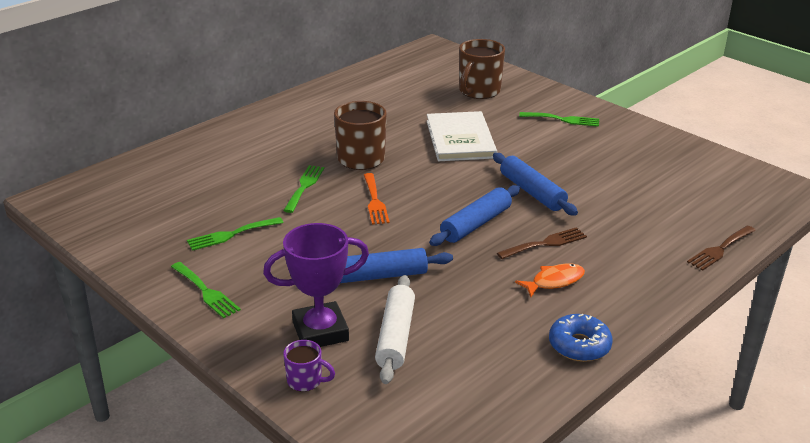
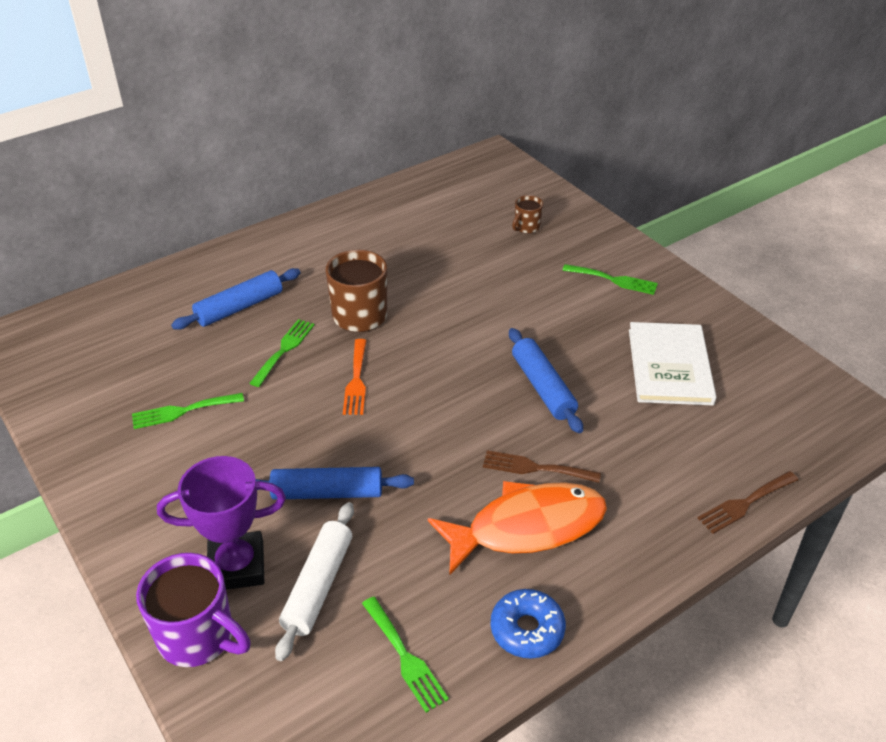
camera: 10 degrees right, 10 degrees up
(206, 292) = (130, 491): green fork -> green fork (405, 657)
(306, 381) = (198, 637): purple mug -> purple mug, size x1.91
(460, 139) = (482, 298): white book -> white book (669, 366)
(475, 224) = (461, 428): blue rolling pin -> blue rolling pin (239, 307)
(478, 91) = (526, 227): brown mug -> brown mug, size x0.52
(545, 243) = (535, 468): brown fork -> brown fork turned 150 degrees counterclockwise
(554, 281) = (527, 527): orange fish -> orange fish, size x2.04

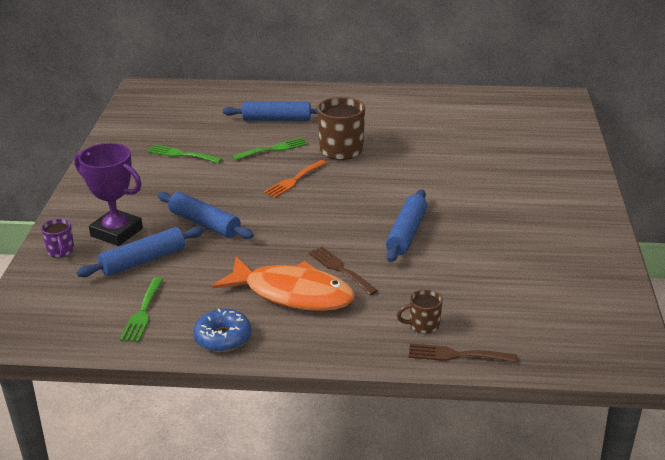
camera: 40 degrees right, 10 degrees down
(198, 637) = (61, 251): purple mug -> purple mug, size x0.52
(318, 585) = (143, 260): white rolling pin -> blue rolling pin
(526, 227) = (526, 146): brown mug -> brown mug (423, 325)
(614, 280) = (548, 199): green fork -> none
(669, 366) = (516, 261): white book -> none

